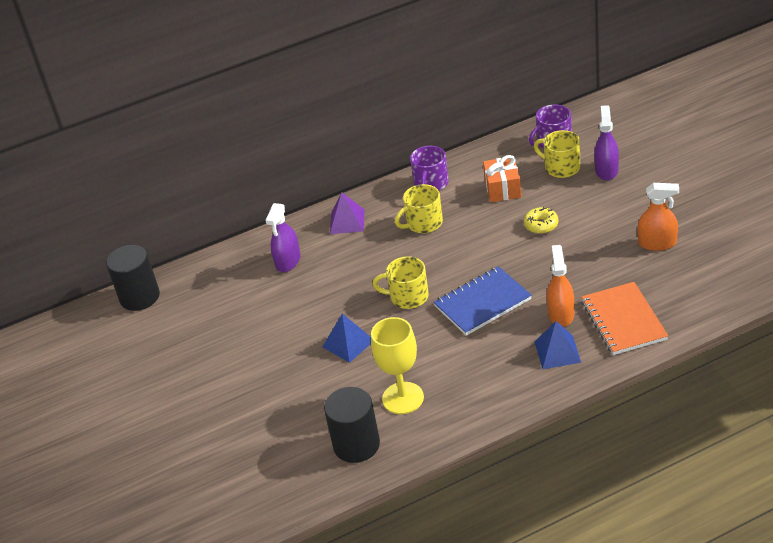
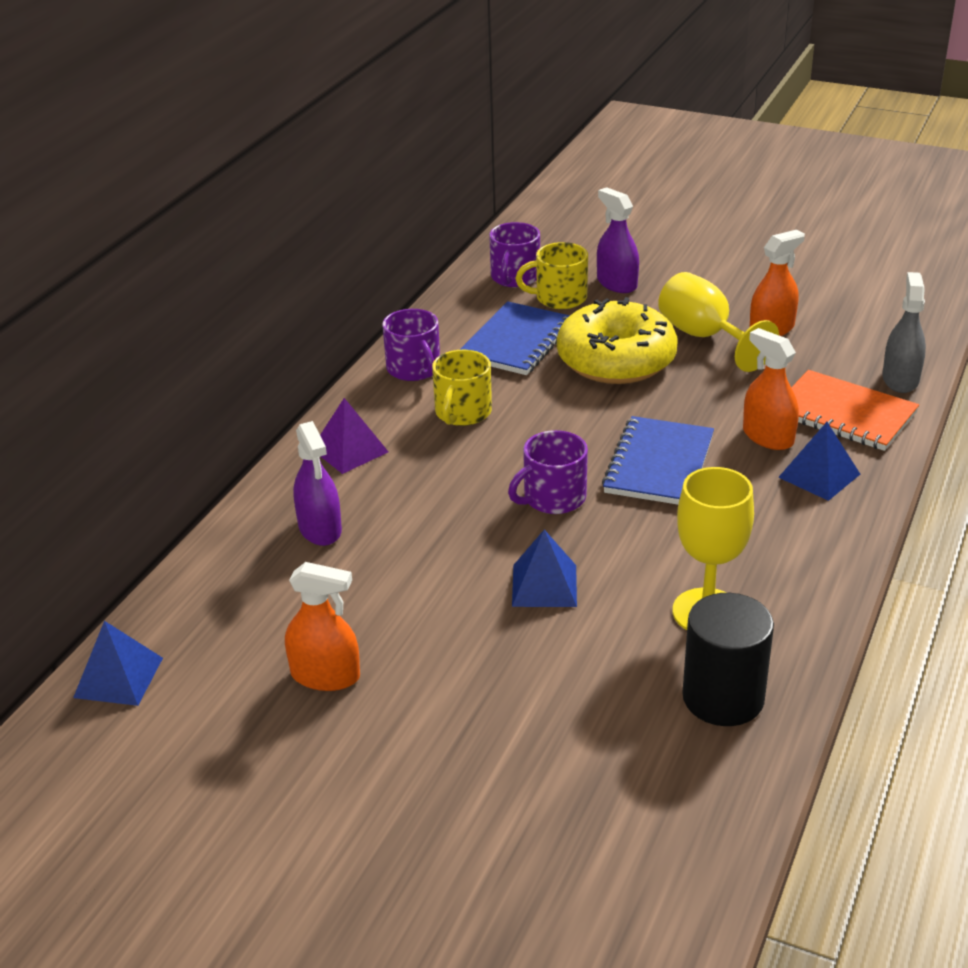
camera: 45 degrees left, 5 degrees down
(140, 297) = (118, 677): black cylinder -> blue pyramid
(212, 339) = (325, 675): none -> orange spray bottle
(408, 297) = (553, 498): yellow mug -> purple mug
(503, 189) = (517, 342): orange gift -> blue notebook
(541, 225) = (616, 360): yellow donut -> yellow donut, size x2.35
(610, 231) = (704, 337): none -> yellow goblet
(689, 313) = (900, 379): none -> grey spray bottle

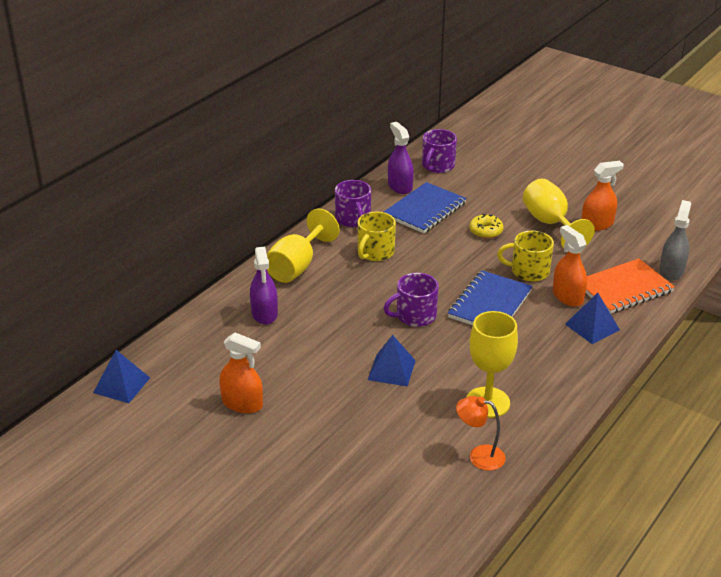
camera: 10 degrees right, 0 degrees up
(349, 450) = (297, 266): purple pyramid -> yellow goblet
(559, 298) = (462, 184): yellow mug -> yellow mug (529, 271)
(616, 360) = (486, 231): yellow donut -> yellow donut, size x0.43
(617, 283) = (504, 179): purple spray bottle -> purple spray bottle (400, 186)
(723, 697) = (479, 456): black cylinder -> orange lamp
(844, 414) = (624, 289): orange notebook -> orange notebook turned 75 degrees counterclockwise

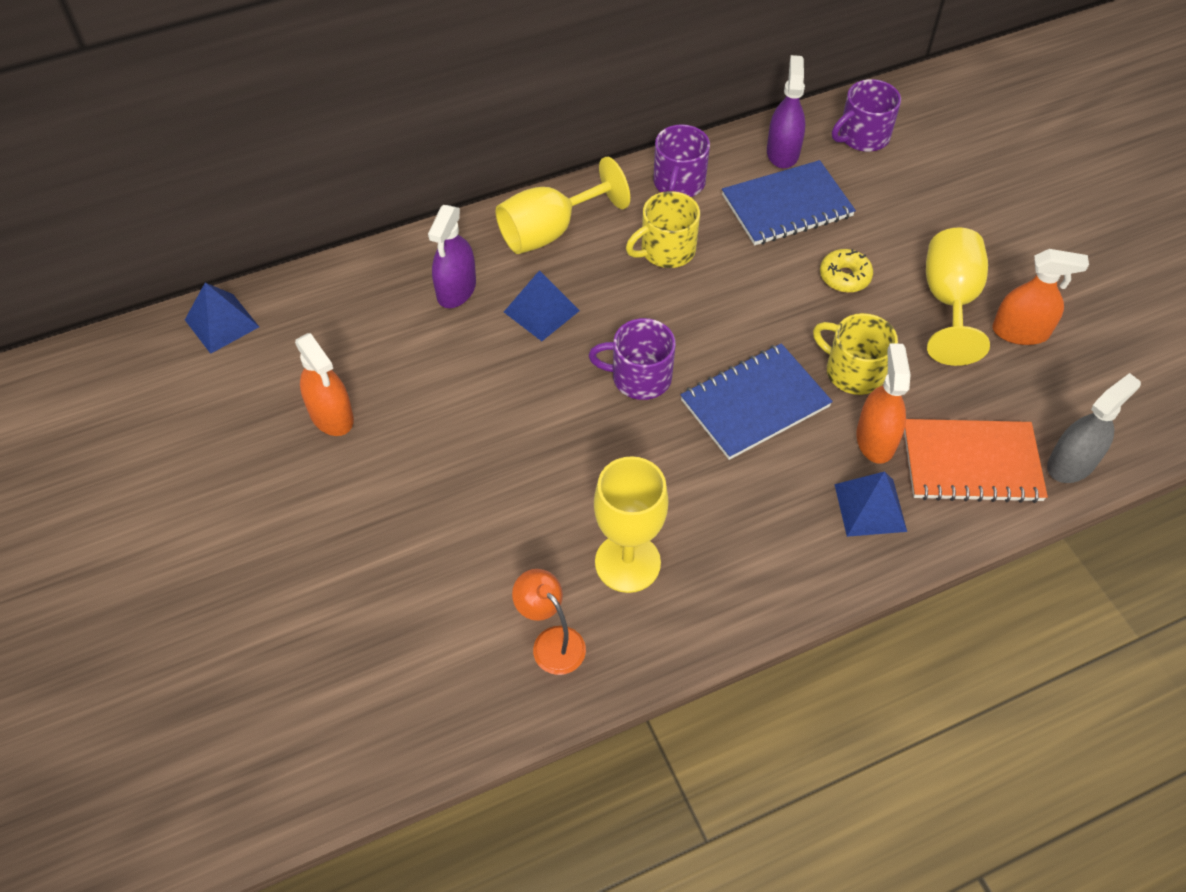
camera: 30 degrees right, 20 degrees up
(391, 370) = (544, 450): blue pyramid -> blue pyramid (541, 311)

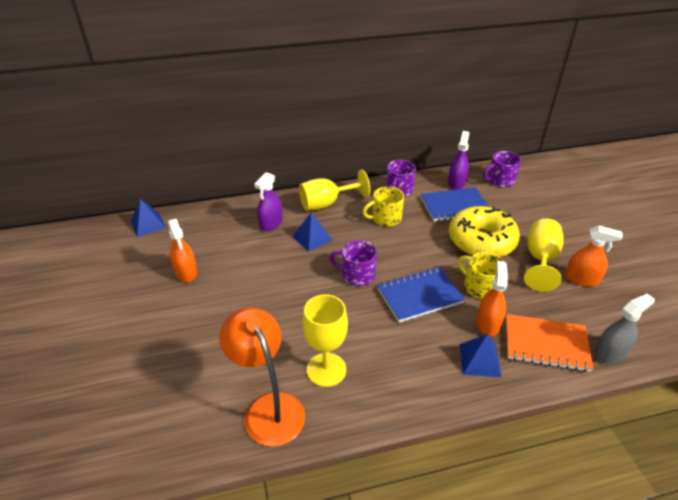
camera: 10 degrees right, 15 degrees down
(551, 642) = (269, 408): orange lamp -> orange lamp, size x1.83
(844, 277) = (481, 241): yellow donut -> yellow donut, size x2.35

